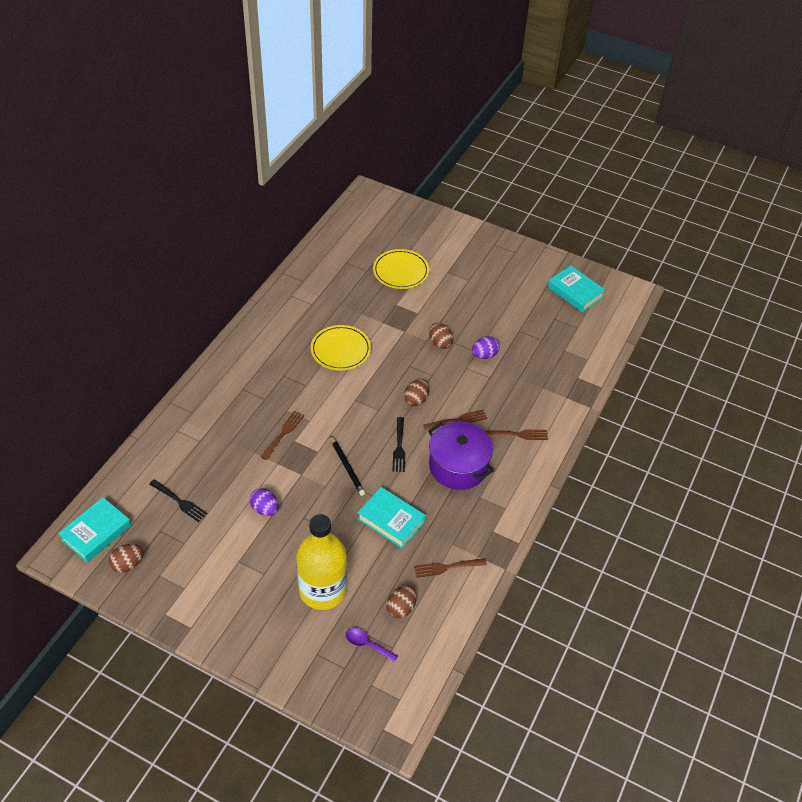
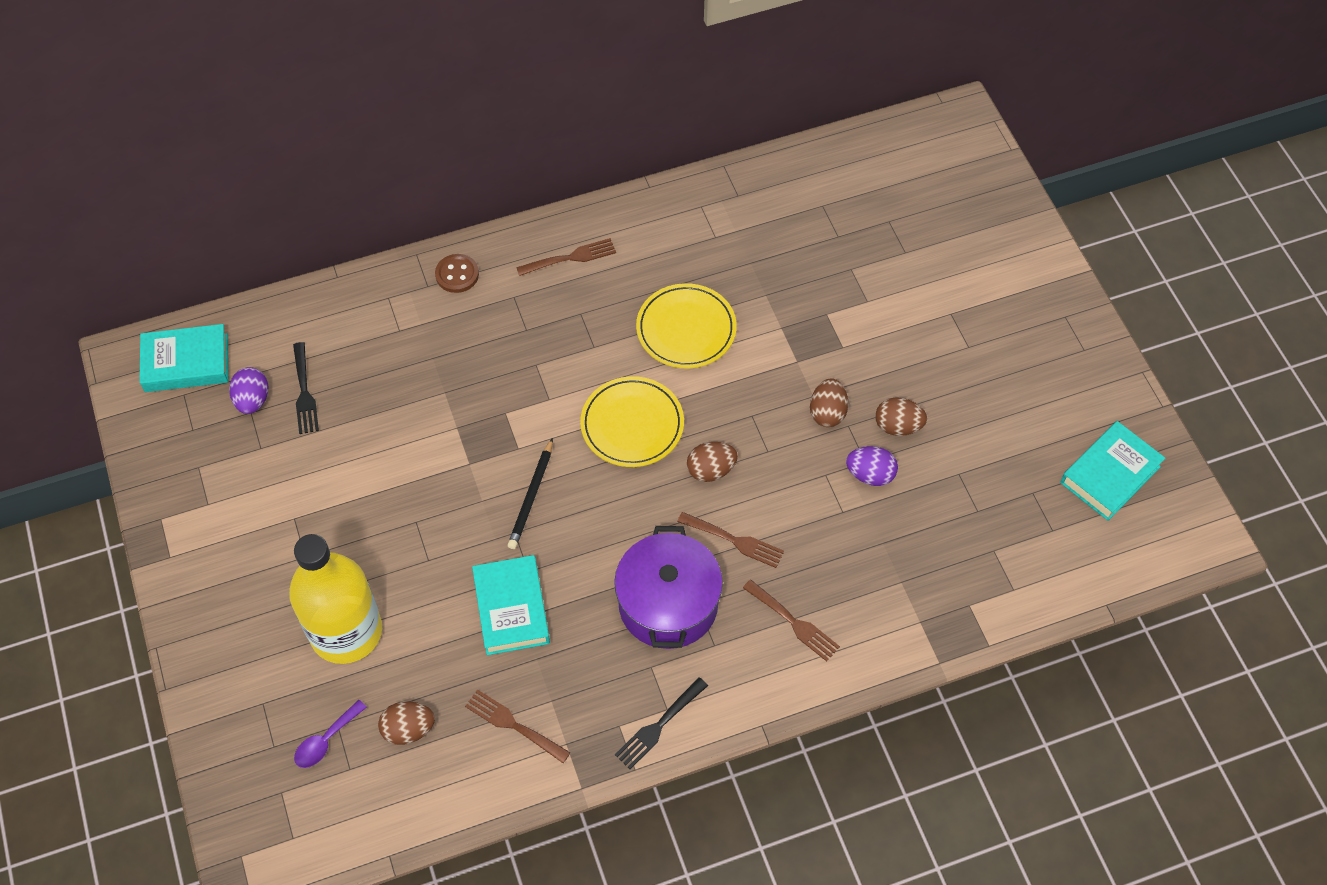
camera: 45 degrees right, 10 degrees up
(128, 564) = (181, 427): brown egg -> brown egg (898, 426)
(202, 397) = (457, 274): none -> brown button
(265, 509) = (385, 476): purple egg -> purple egg (252, 400)
(283, 433) = (502, 393): brown fork -> brown fork (570, 258)
(367, 644) = (326, 740): purple spoon -> purple spoon turned 120 degrees counterclockwise
(399, 447) = (621, 519): black fork -> black fork (659, 725)
(401, 271) = (884, 269): yellow plate -> yellow plate (632, 424)
(575, 292) = (1110, 475): turquoise book -> turquoise book turned 45 degrees clockwise

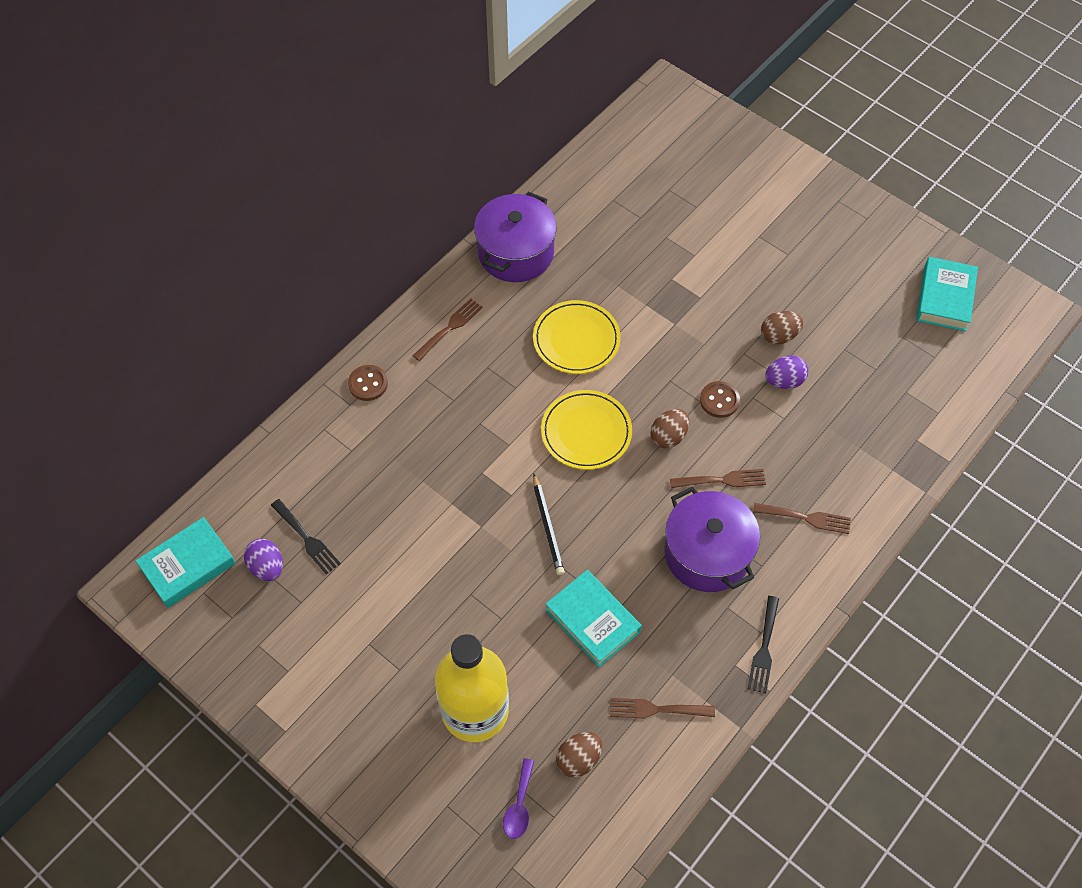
camera: 30 degrees left, 0 degrees up
(686, 214) = (516, 253): none -> purple pot
(788, 460) = (719, 400): none -> brown button
(827, 412) = (722, 351): brown egg -> none

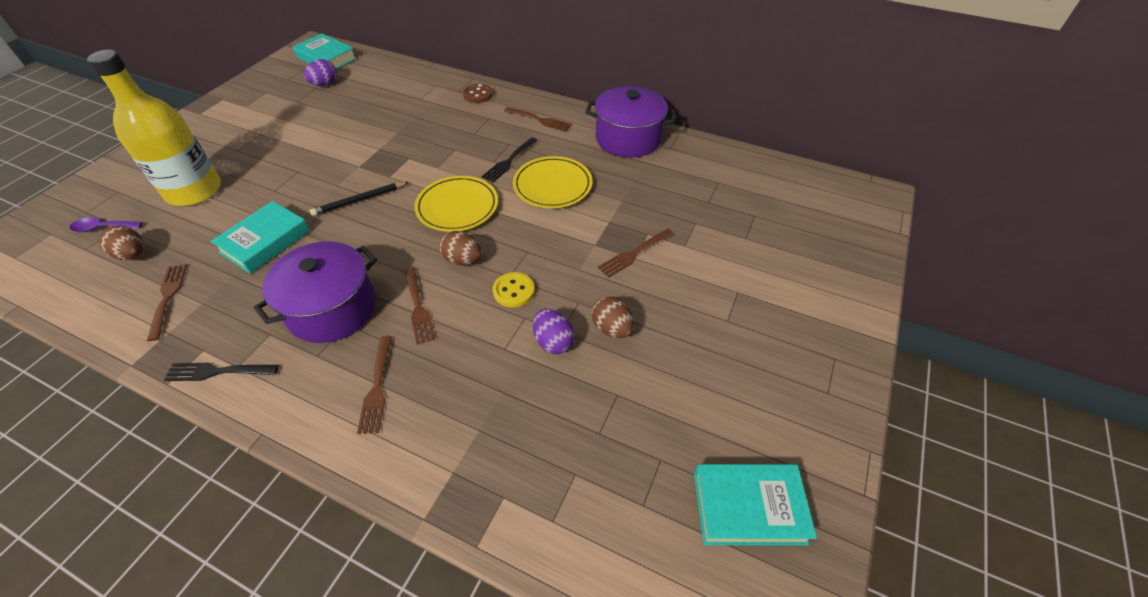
camera: 75 degrees right, 10 degrees down
(306, 539) = (346, 94): black fork -> black fork (509, 161)
(695, 296) = (634, 254): none -> brown fork
(719, 400) = (513, 291): brown button -> yellow button

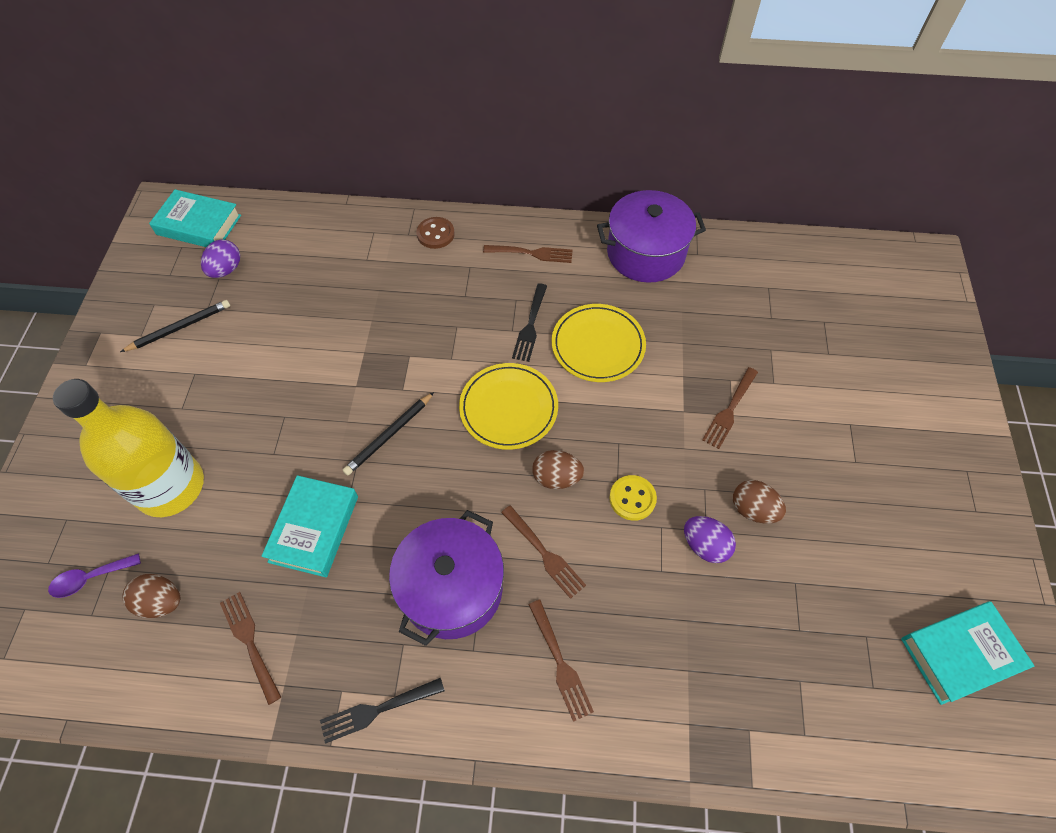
camera: 20 degrees left, 10 degrees up
(271, 107) = (179, 328): none -> black pencil

